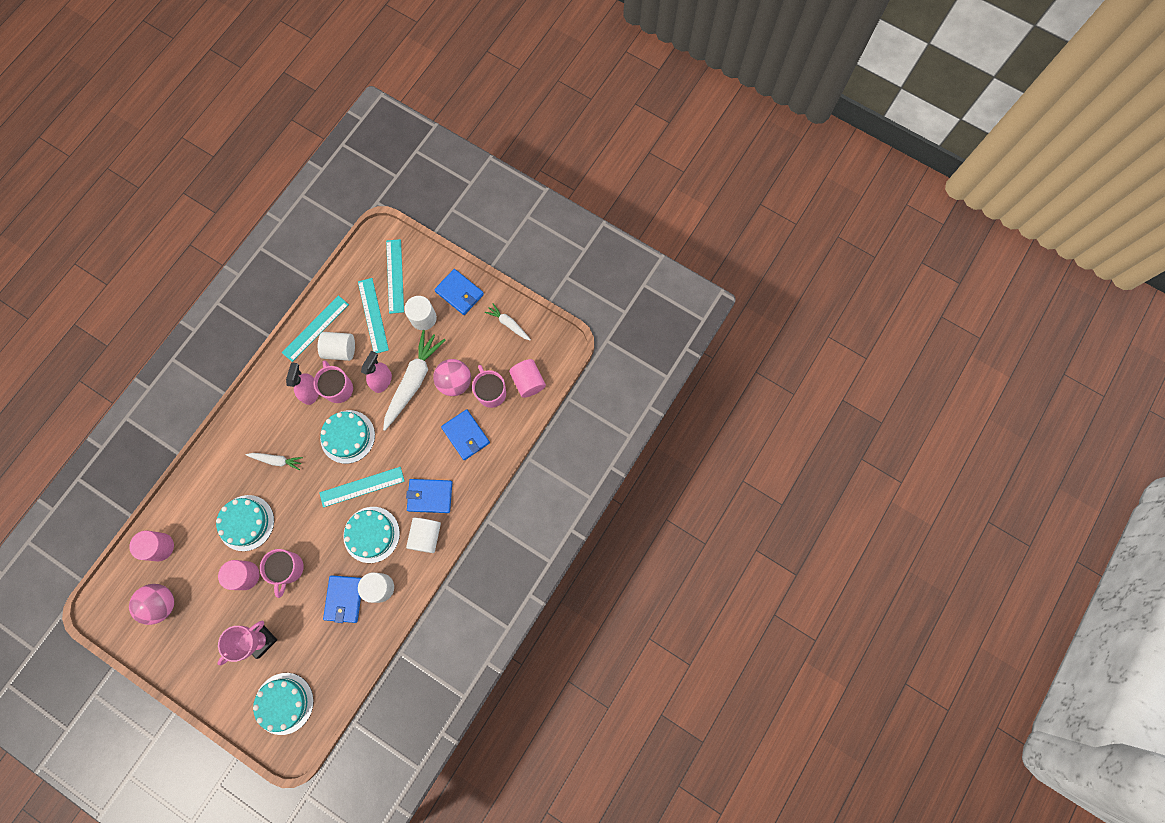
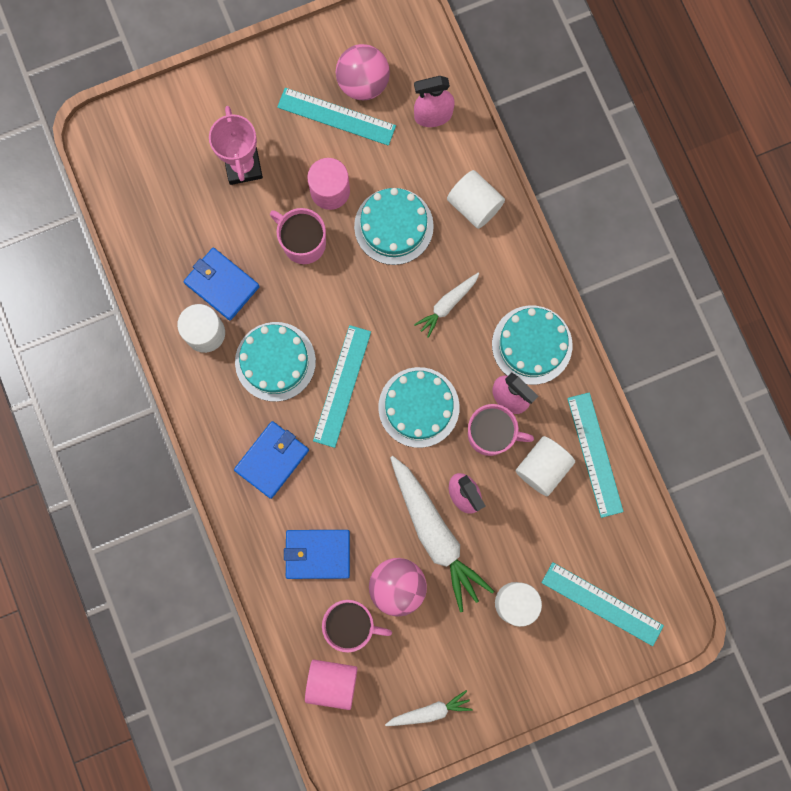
camera: 125 degrees right, 5 degrees up
(160, 547) = (433, 115): pink cylinder -> pink spray bottle
(284, 703) = (154, 152): turquoise cake -> turquoise cake (532, 345)
(373, 315) = (563, 539): turquoise ruler -> turquoise ruler (336, 116)
(426, 536) = (226, 424): white cylinder -> white cylinder (474, 205)
(459, 293) = (519, 674): blue wallet -> none

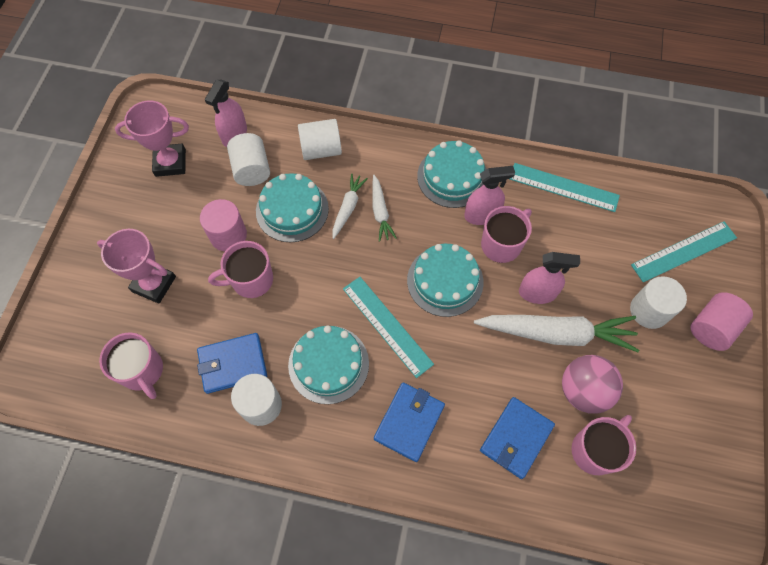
camera: 55 degrees left, 15 degrees down
(167, 218) = (142, 371): none -> pink mug
(272, 460) = (409, 422): blue wallet -> blue wallet turned 45 degrees clockwise
(332, 682) = (639, 501): pink cylinder -> pink cylinder (711, 328)
(336, 116) = (177, 195): turquoise ruler -> none
(363, 83) = (170, 163): pink ball -> pink trophy
(430, 711) = (708, 434): white carrot -> white carrot (348, 208)
(542, 468) = (551, 226): white cylinder -> white cylinder (252, 170)

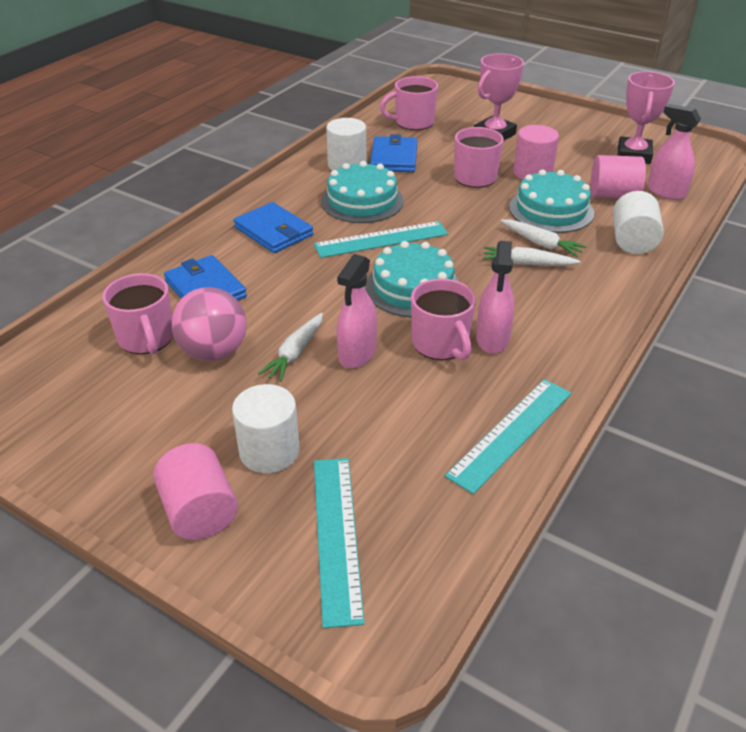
camera: 110 degrees right, 25 degrees down
(252, 170) = (613, 195): white cylinder -> pink cylinder
(452, 177) = (563, 330): turquoise cake -> none
(557, 333) = (295, 353): white carrot -> white carrot, size x0.52

